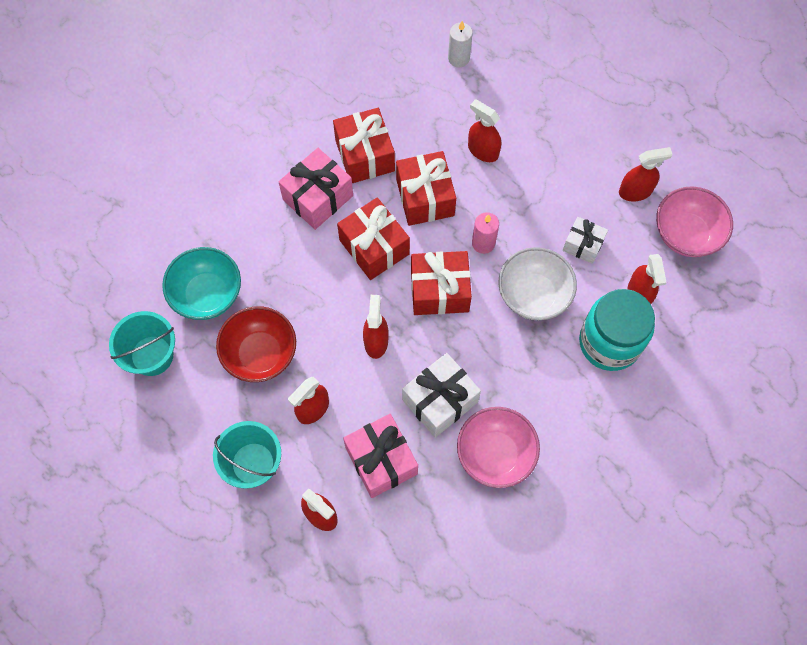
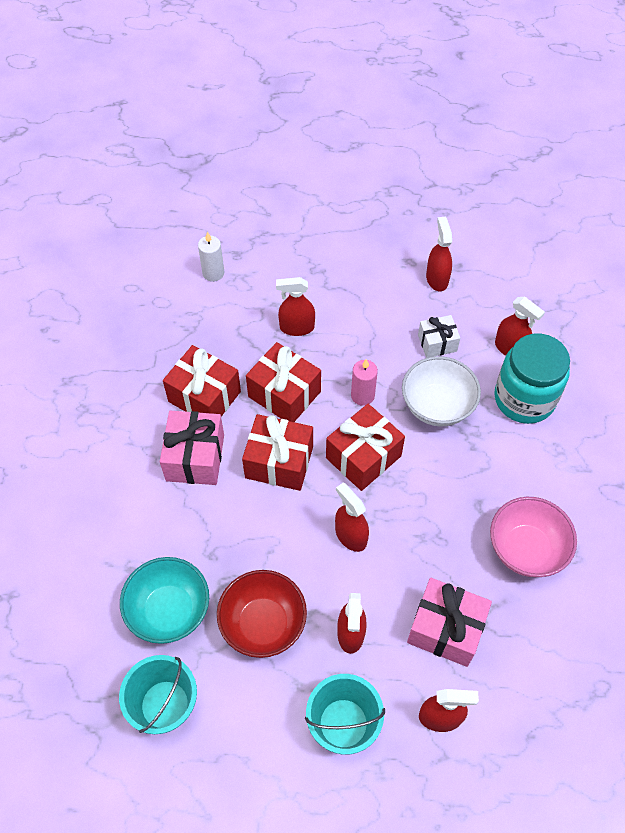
camera: 40 degrees left, 10 degrees down
(440, 401) = (445, 542): white gift -> none
(635, 191) = (437, 279): red spray bottle -> red spray bottle turned 45 degrees counterclockwise
(686, 234) = (500, 283): pink bowl -> none

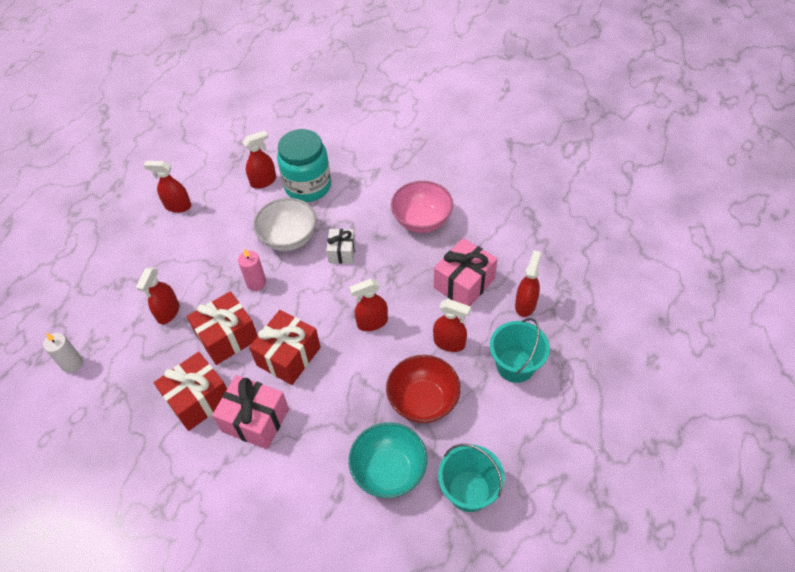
camera: 70 degrees left, 5 degrees down
(363, 457) = (310, 296): red gift -> none
(437, 343) = (235, 222): white gift -> white gift (342, 252)

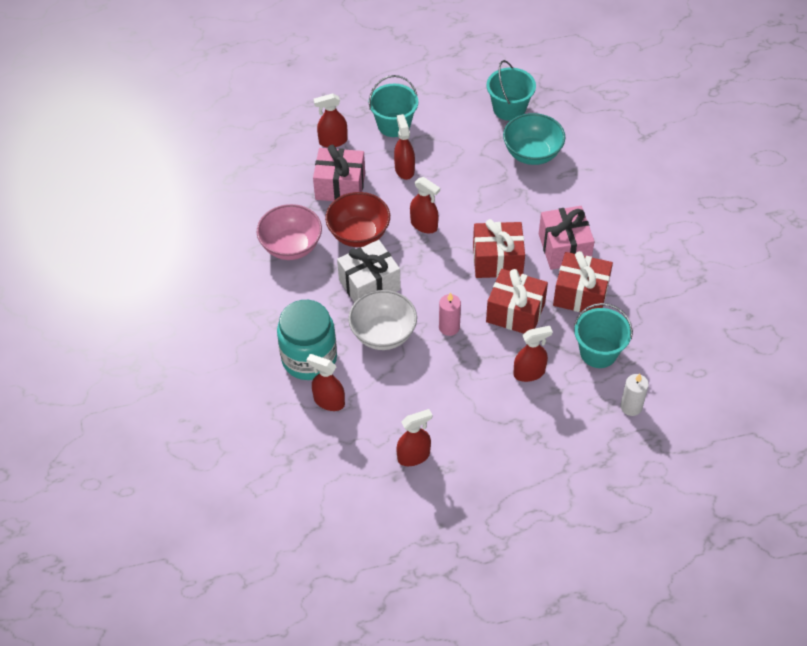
camera: 125 degrees left, 0 degrees up
(136, 374) = (598, 352): none -> turquoise bucket
(178, 206) = (414, 456): red spray bottle -> red spray bottle turned 90 degrees counterclockwise
(342, 252) = (369, 285): white gift -> white gift, size x1.64
(423, 401) = (465, 161): red bowl -> red bowl (358, 234)

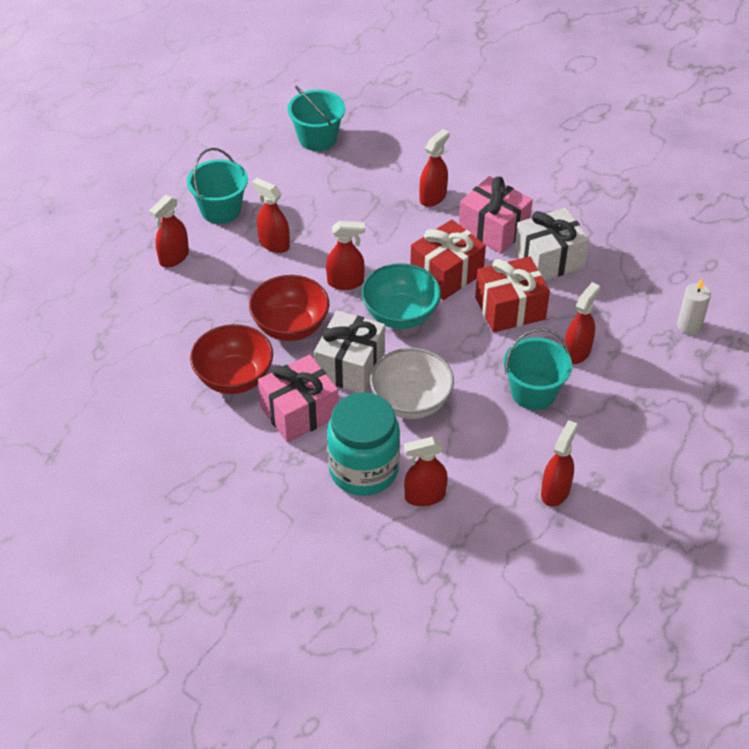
camera: 40 degrees left, 5 degrees down
(291, 246) = (234, 378): pink bowl -> red bowl
(340, 186) = (225, 294): pink gift -> pink gift (299, 412)
(449, 327) = (465, 358): pink candle -> none
(532, 153) = (379, 165): turquoise bowl -> turquoise bowl (400, 315)
(545, 199) = (433, 197): none -> red spray bottle
(580, 294) = (549, 259): red gift -> white gift
(598, 352) = (615, 298): turquoise bucket -> turquoise bucket (533, 392)

